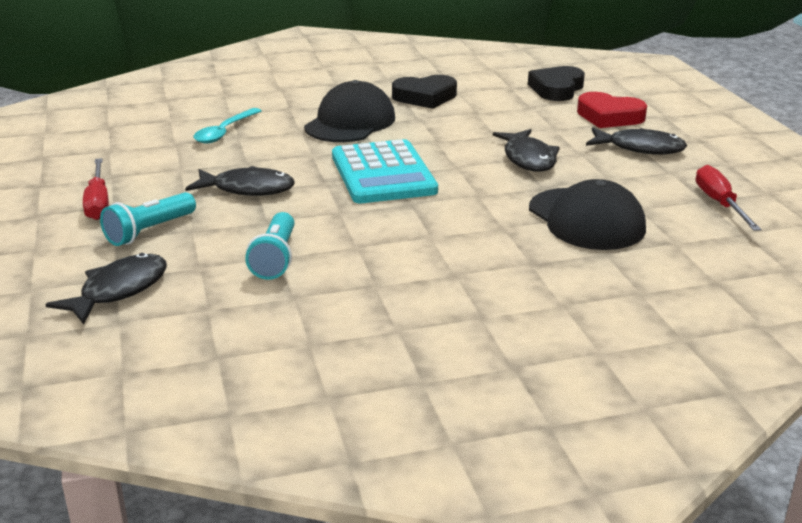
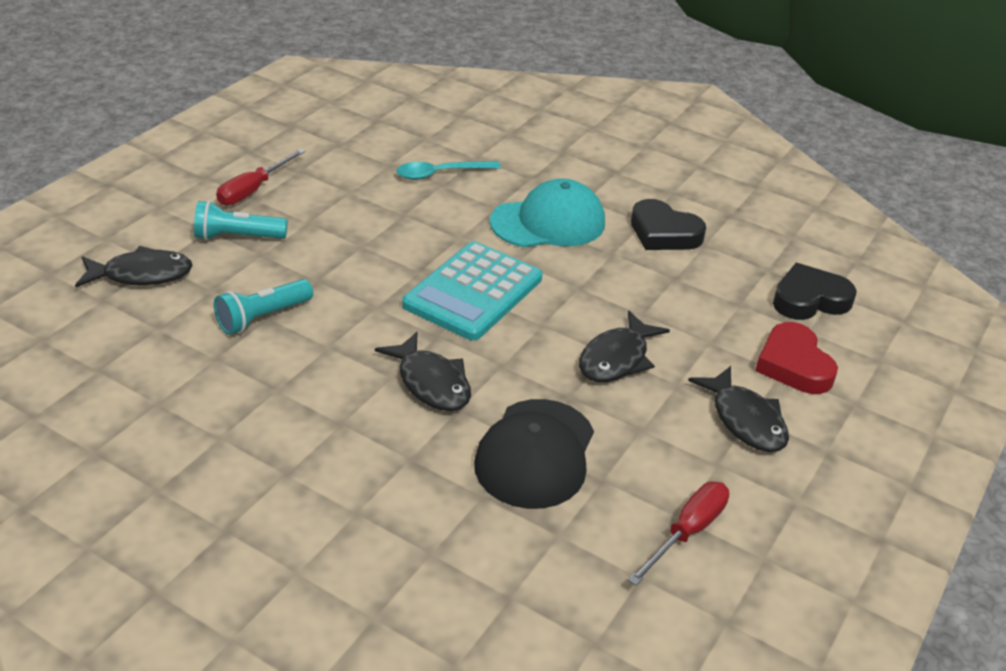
camera: 45 degrees right, 10 degrees up
(247, 189) = (357, 241): black fish -> black fish (431, 383)
(350, 122) = (548, 222): black cap -> turquoise cap

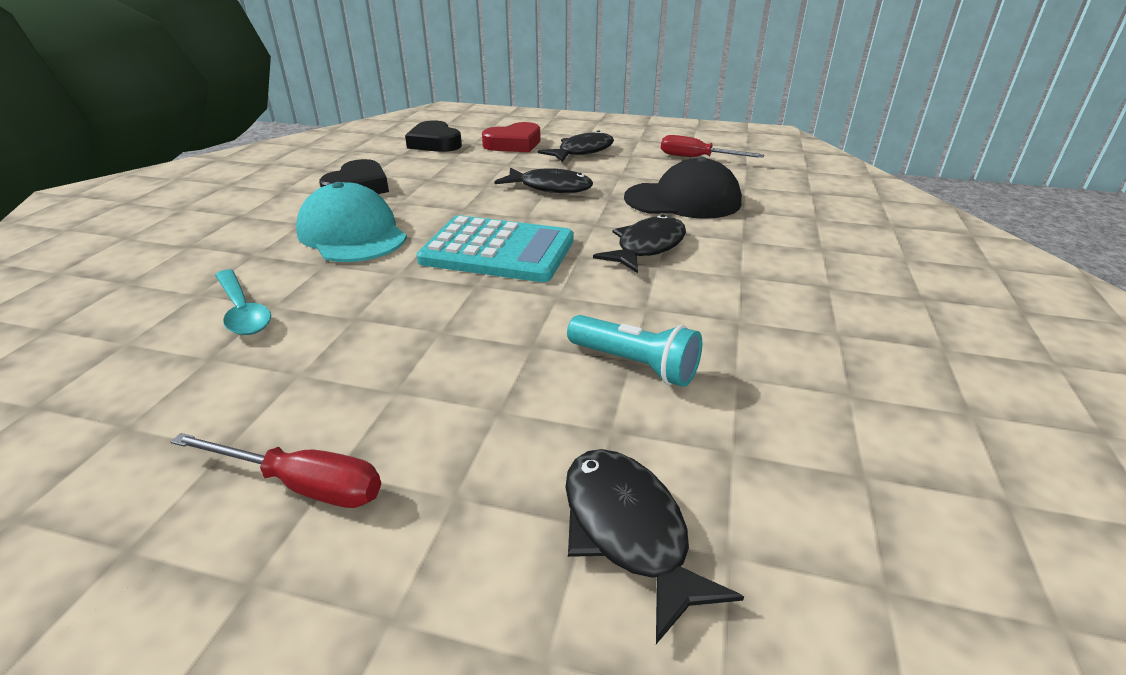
camera: 105 degrees left, 5 degrees down
(237, 237) = (463, 451): turquoise flashlight -> none

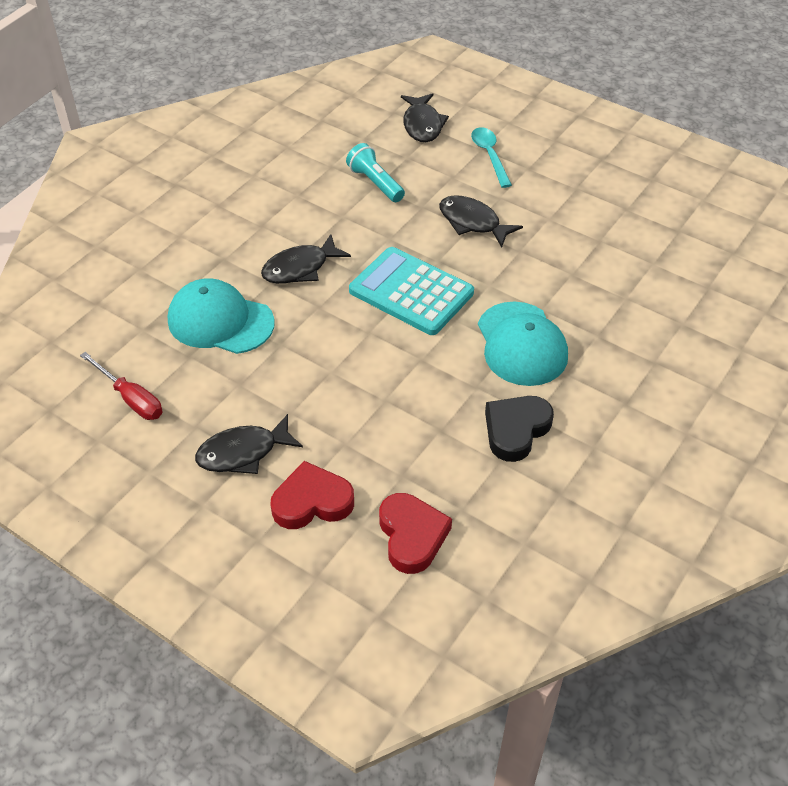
camera: 160 degrees left, 15 degrees up
(242, 311) = (591, 273): turquoise spoon -> turquoise spoon (490, 156)
(302, 485) = (541, 166): red screwdriver -> none
(435, 143) = (412, 536): black heart -> red heart
(550, 188) = (324, 376): black fish -> black fish (472, 222)
(682, 200) = (220, 321): black cap -> turquoise cap

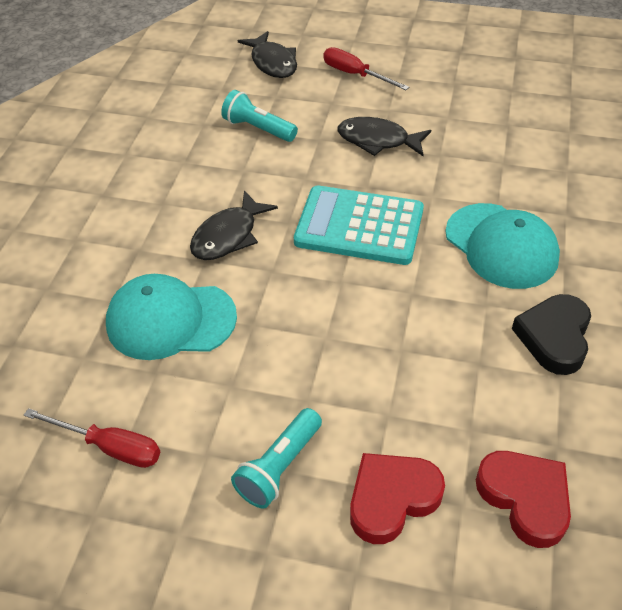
camera: 20 degrees left, 0 degrees up
(243, 452) = (279, 467): black fish -> turquoise flashlight
(490, 156) = (355, 75): turquoise spoon -> red screwdriver

